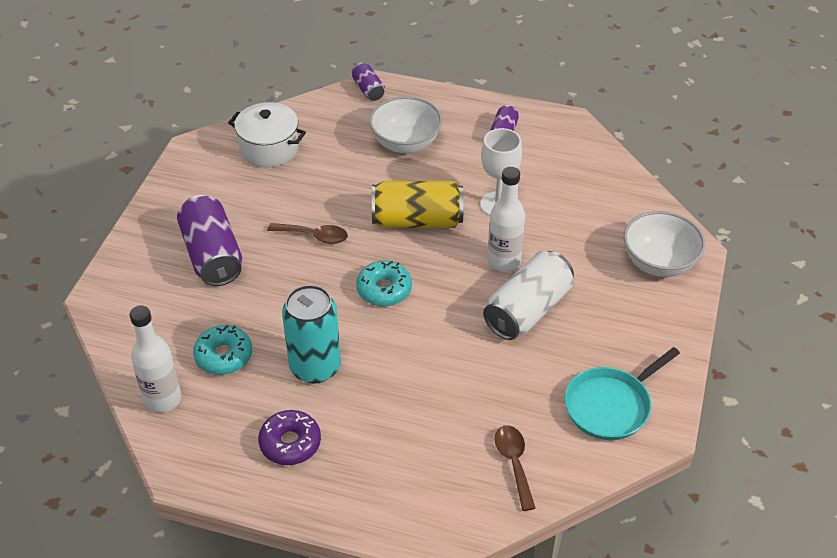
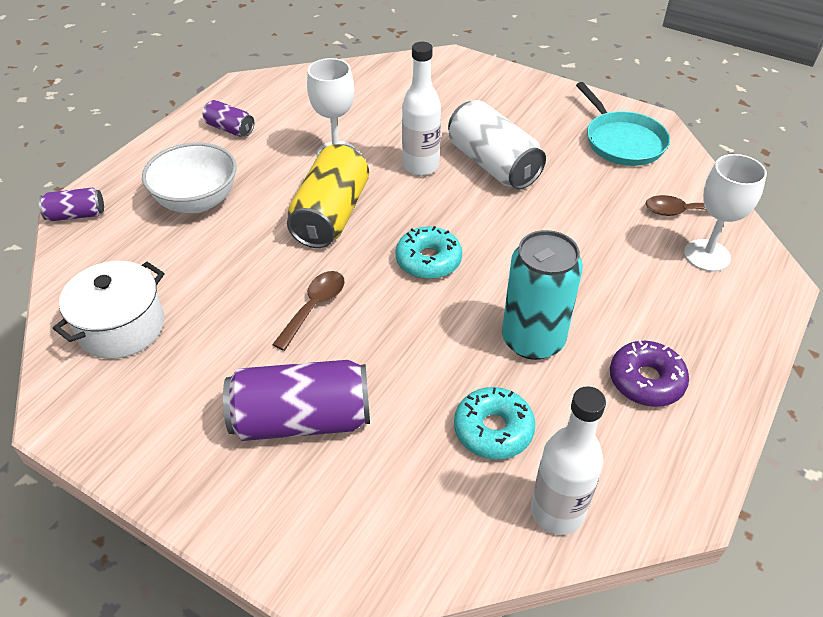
camera: 75 degrees left, 0 degrees up
(455, 482) = (707, 255): none -> white goblet
(659, 263) = (459, 79): white bowl -> none

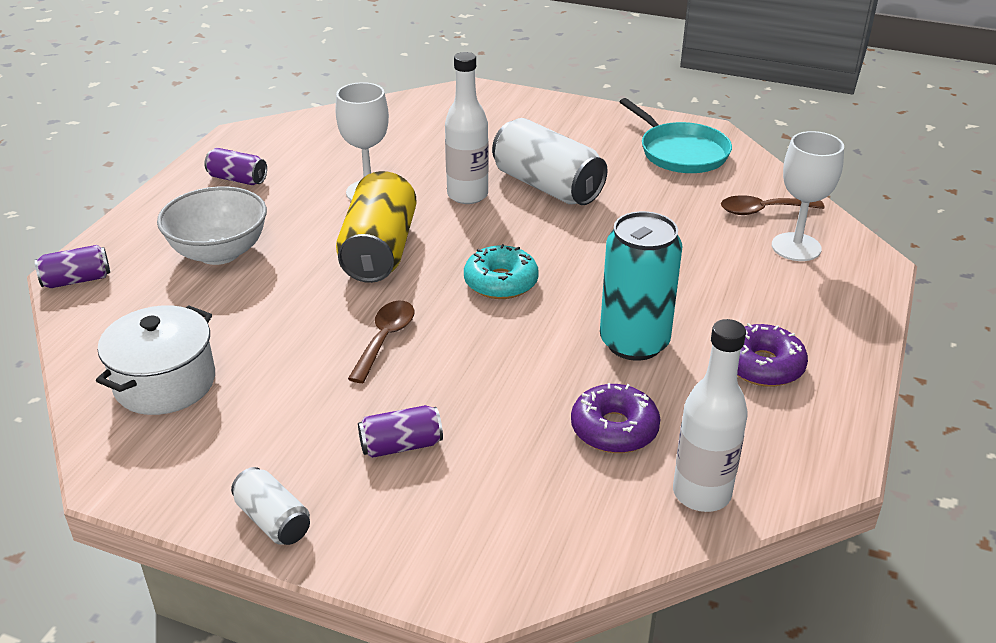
camera: 10 degrees left, 10 degrees down
(176, 480) = (273, 520): none -> white can
(302, 419) = (401, 445): purple can -> purple can, size x0.52
(493, 430) = (614, 429): turquoise donut -> purple donut

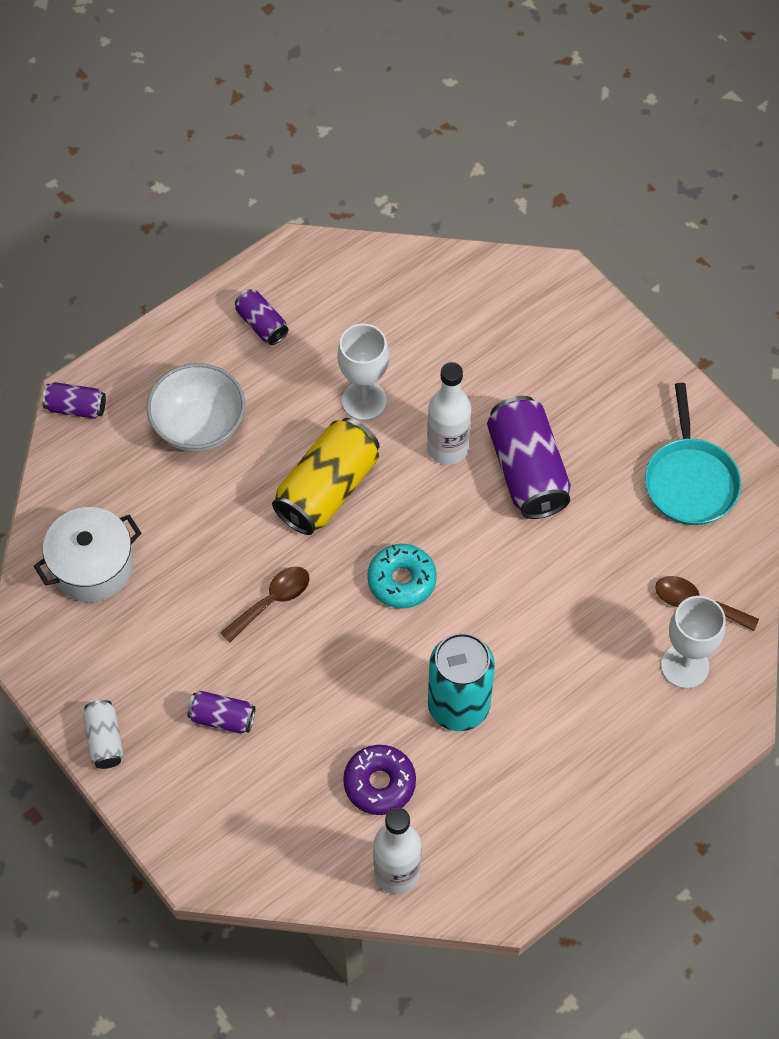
camera: 30 degrees right, 25 degrees up
(547, 186) = (527, 470): white can -> purple can
(763, 365) = (539, 782): purple donut -> none

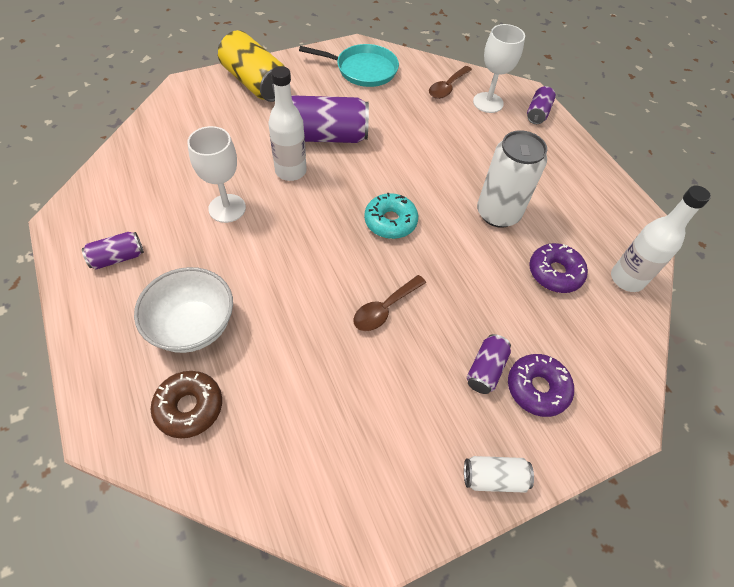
camera: 80 degrees left, 5 degrees down
(76, 407) = (117, 431): purple can -> purple can (537, 113)
(92, 566) = (305, 452): white pot -> none
(112, 455) = (189, 407): none -> brown donut
(213, 774) = (537, 388): none -> purple donut
(272, 601) = (385, 308): brown spoon -> brown spoon turned 105 degrees counterclockwise
(327, 489) = (295, 248): yellow can -> yellow can (255, 83)
(458, 705) = (498, 213): turquoise can -> white can

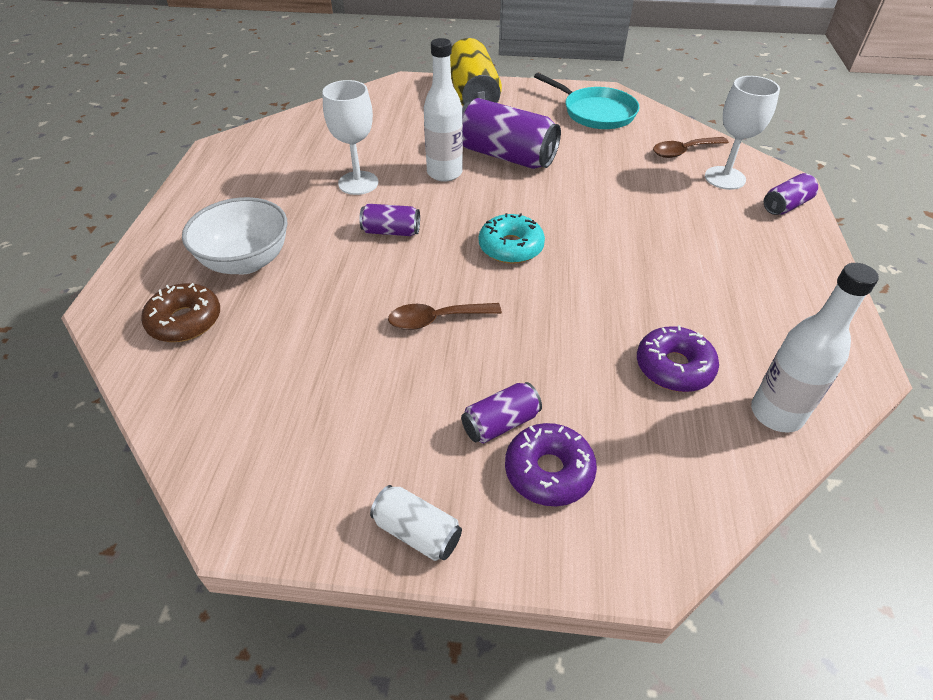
camera: 35 degrees right, 10 degrees down
(118, 258) = (234, 188): purple can -> purple can (391, 231)
(498, 213) = (647, 283): white can -> none

